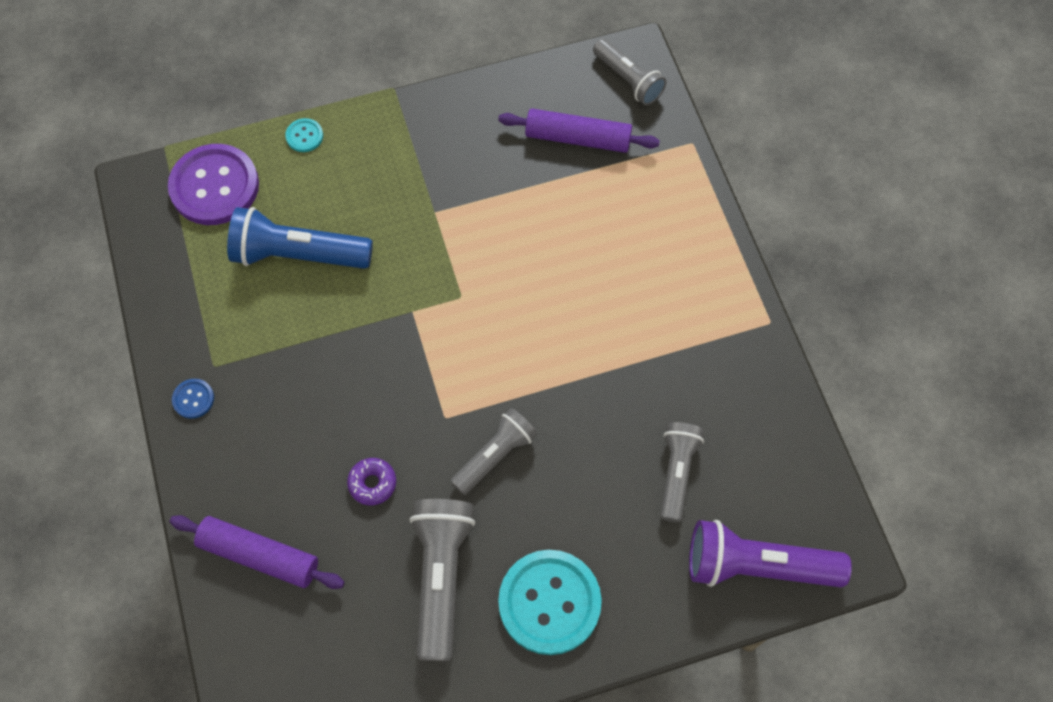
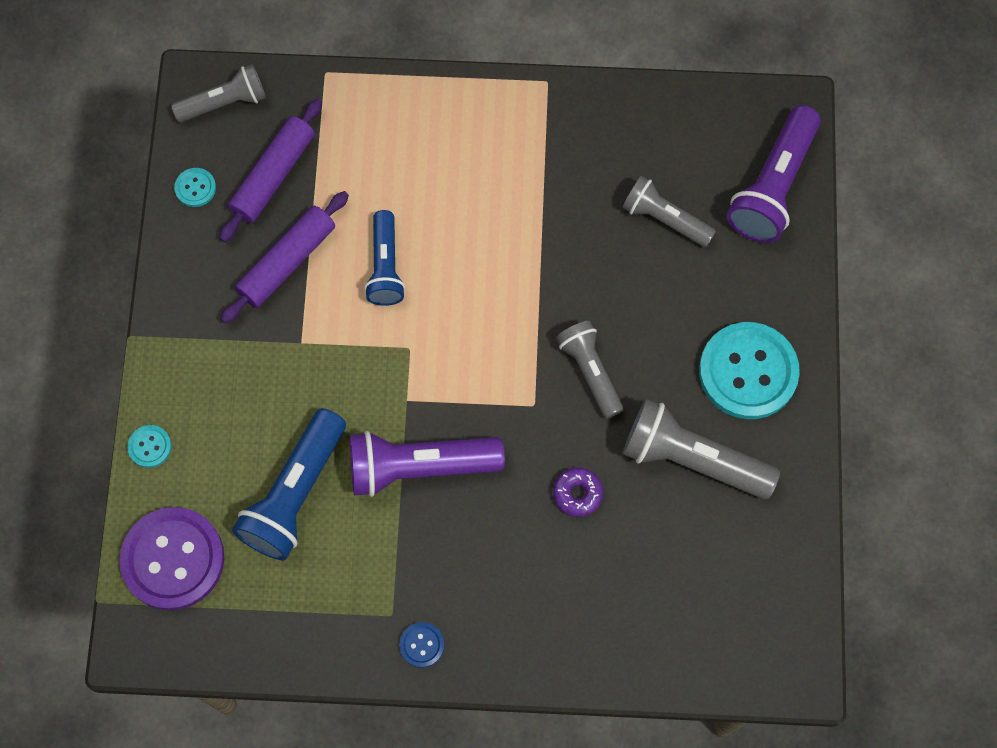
camera: 70 degrees left, 5 degrees up
(259, 555) = (613, 622): purple rolling pin -> purple rolling pin (287, 262)
(353, 342) = (419, 467): none -> purple flashlight
(530, 252) = (385, 267): none -> blue flashlight
(542, 87) = (195, 188): none -> turquoise button

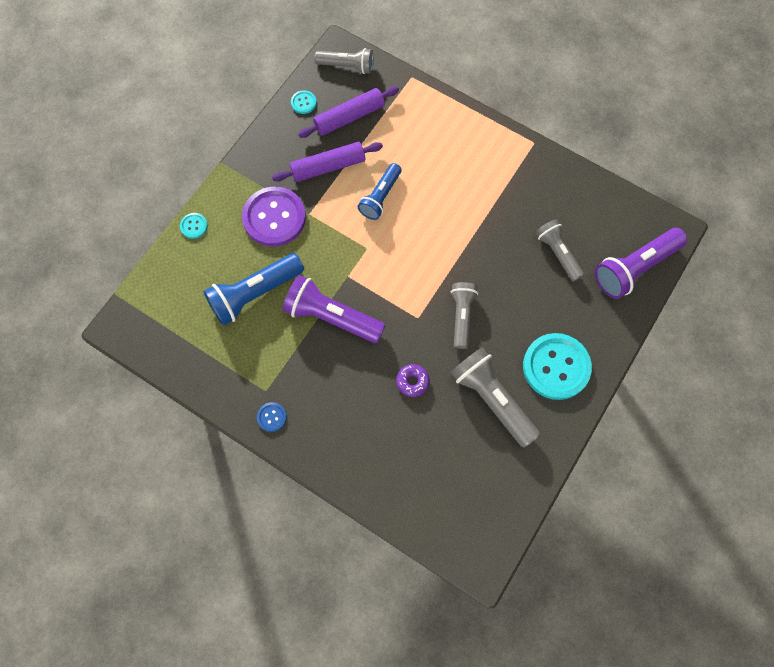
camera: 30 degrees right, 0 degrees up
(173, 559) = (168, 293): purple button -> purple button (274, 217)

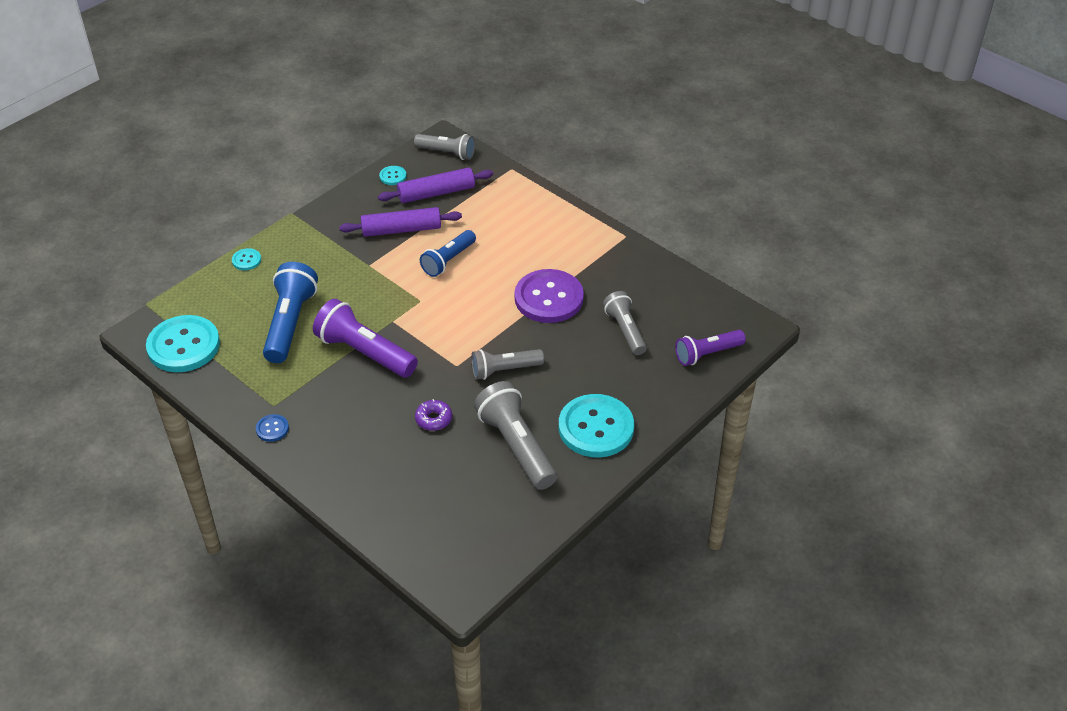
camera: 10 degrees right, 25 degrees down
(164, 336) = (183, 346): none -> turquoise button
(254, 294) = (290, 323): blue flashlight -> blue flashlight turned 120 degrees clockwise
(274, 217) = (332, 264): purple button -> purple button (549, 298)
(461, 316) = (504, 370): grey flashlight -> grey flashlight turned 120 degrees counterclockwise
(634, 268) = (707, 354): purple flashlight -> purple flashlight, size x0.65

